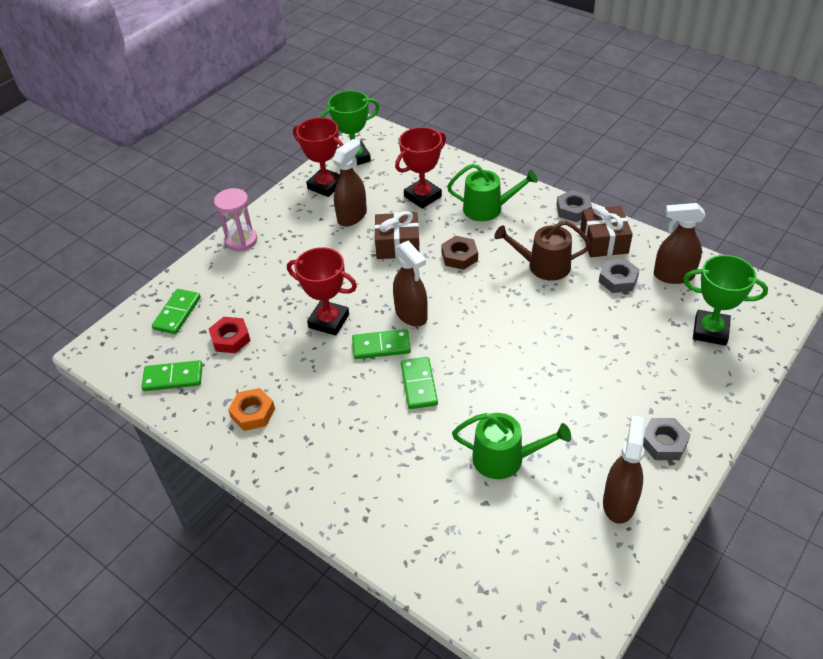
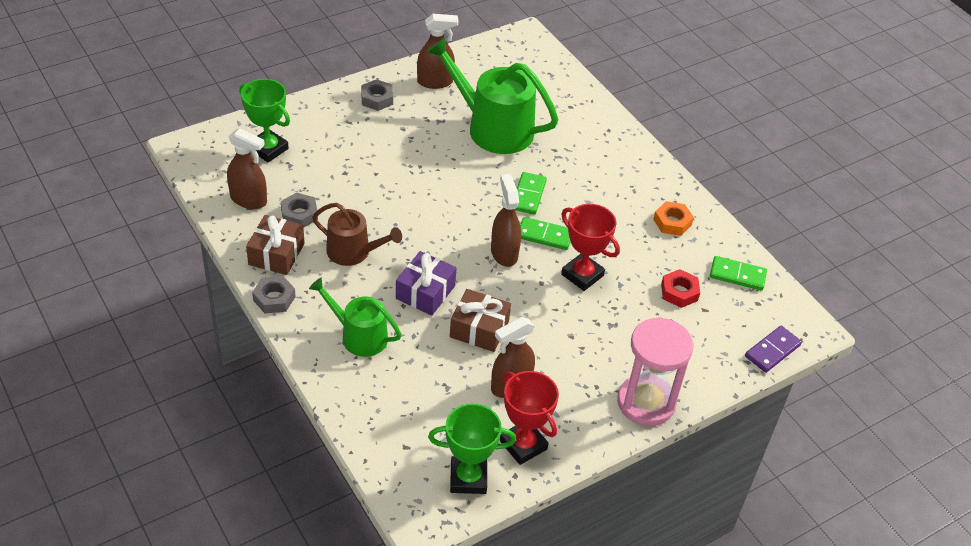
camera: 165 degrees left, 0 degrees up
(134, 316) = (772, 351): none -> purple domino
(177, 313) = (728, 338): green domino -> none
(241, 240) = (646, 402): pink hourglass -> pink hourglass, size x1.53
(422, 196) = (418, 381): red trophy -> none
(459, 256) = (425, 292): brown nut -> purple gift
(504, 458) = (493, 128): green watering can -> green watering can, size x1.68
(619, 502) = (435, 82): brown spray bottle -> brown spray bottle turned 135 degrees counterclockwise

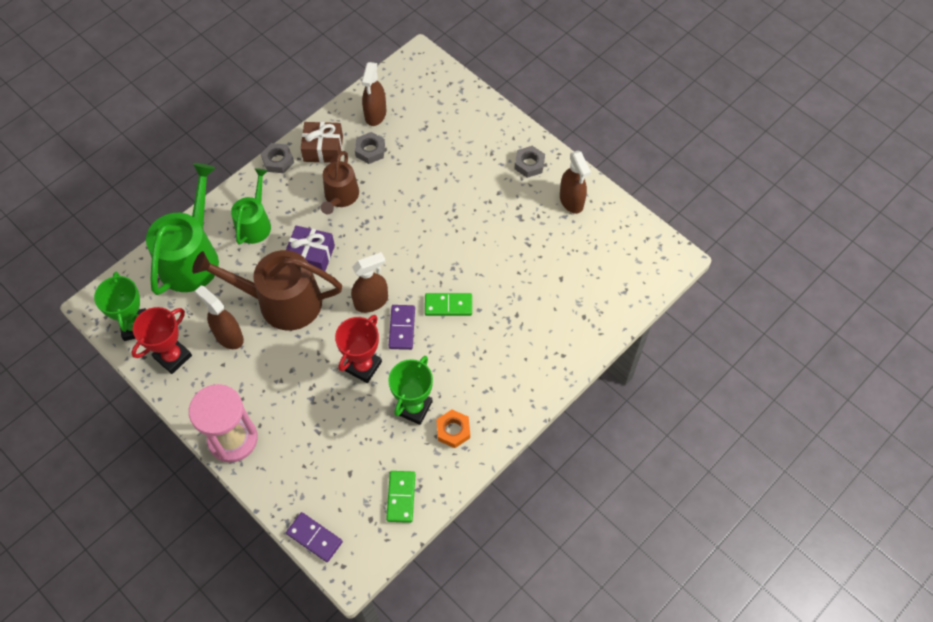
camera: 80 degrees right, 15 degrees up
(268, 149) = (437, 109): green trophy -> green trophy (413, 407)
(479, 329) = (281, 302): brown gift -> brown watering can
(493, 128) = (526, 260): green watering can -> green watering can (192, 257)
(544, 235) = (402, 328): green domino -> purple domino
(679, 292) = (365, 448): red nut -> none

